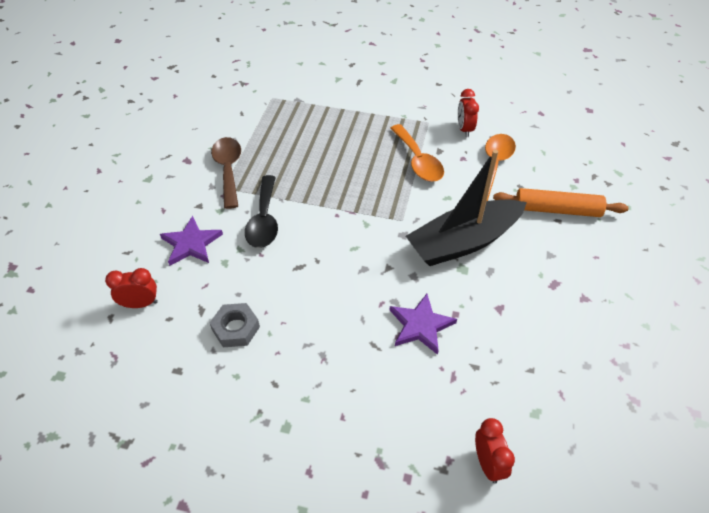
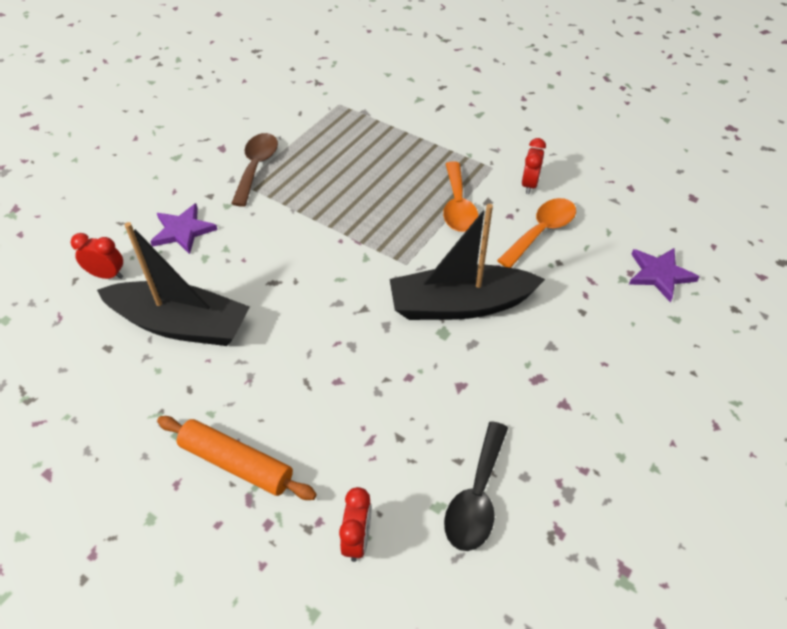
camera: 20 degrees right, 0 degrees up
(235, 328) = (181, 324): grey nut -> black boat
(264, 220) = (264, 226): black spoon -> black spoon (476, 497)
(420, 325) = (365, 378): purple star -> purple star (659, 274)
(557, 210) = (587, 299): orange rolling pin -> orange rolling pin (236, 464)

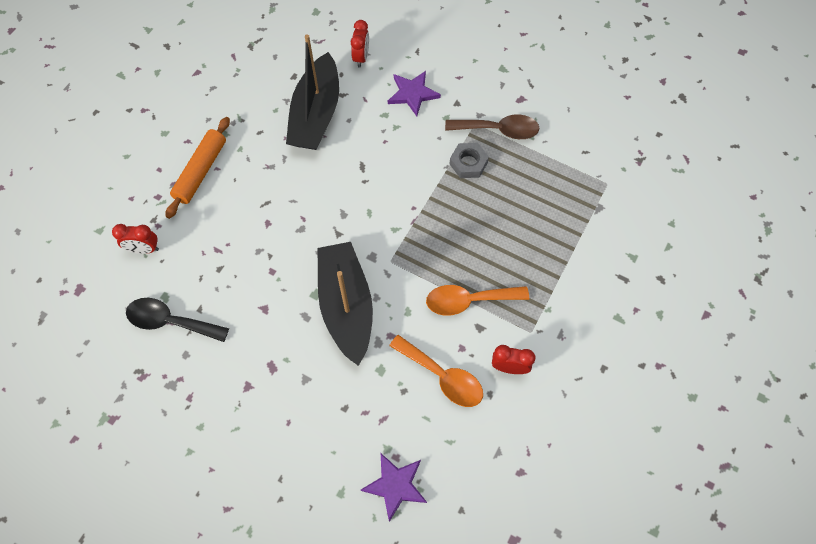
camera: 85 degrees right, 15 degrees up
(292, 193) = (468, 163): none -> grey nut

